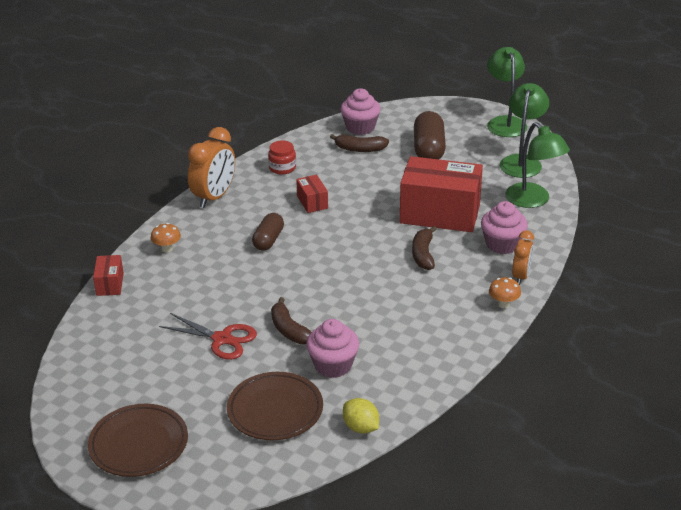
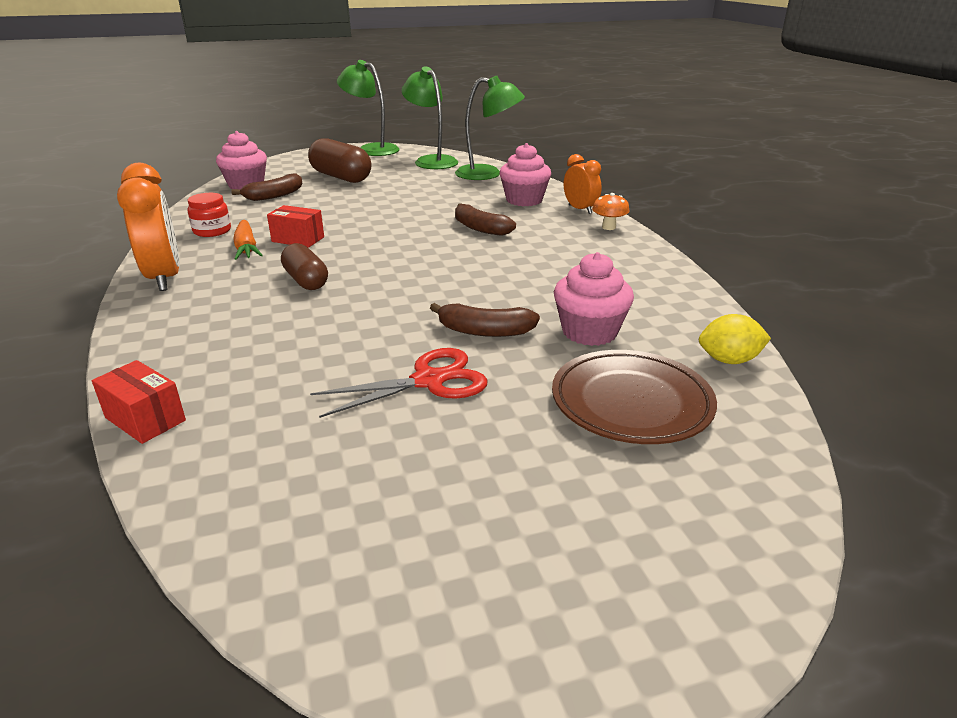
camera: 50 degrees left, 5 degrees down
(139, 444) = (573, 573): brown plate -> none
(167, 249) = (178, 343): orange mushroom -> none
(279, 194) = (246, 248): none -> orange carrot
(440, 214) = (436, 203): red box -> none

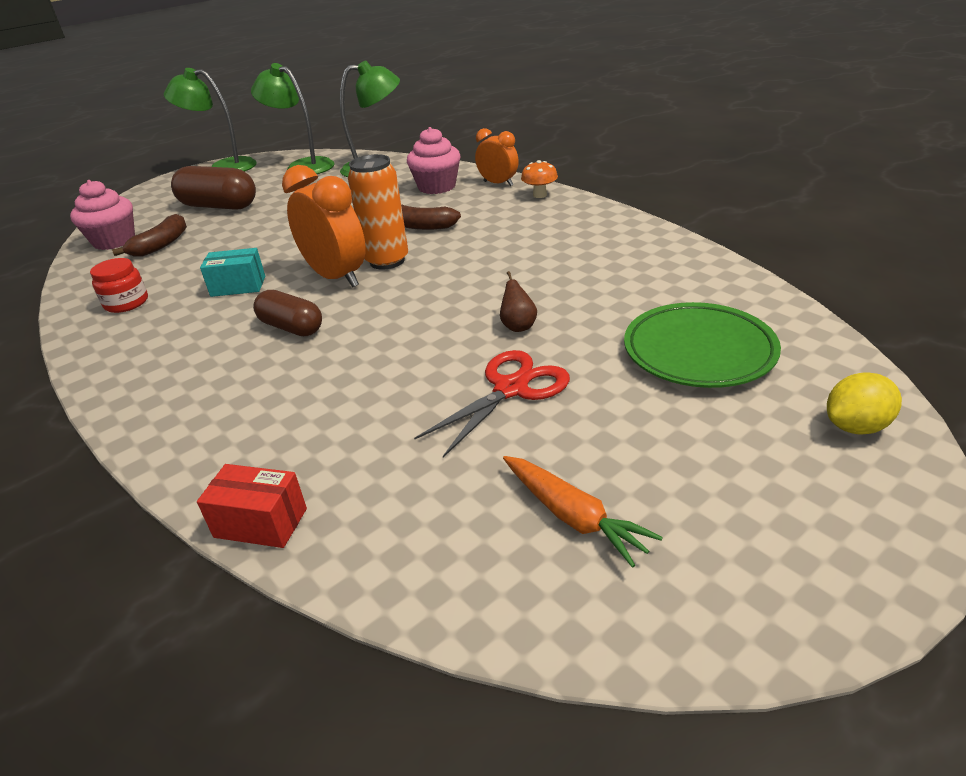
camera: 20 degrees left, 5 degrees up
(164, 278) = (123, 370): orange clock -> orange clock (336, 277)
(246, 248) = (188, 311): orange carrot -> orange carrot (573, 516)
(298, 239) = (238, 286): red box -> turquoise box
(427, 249) = (387, 261): none -> orange can
(484, 331) = (518, 326): brown banana -> brown pear
(589, 332) = (610, 299): pink cupcake -> none
(631, 403) = (699, 351): brown plate -> green plate
(729, 360) = (741, 290): yellow lemon -> yellow lemon (856, 426)

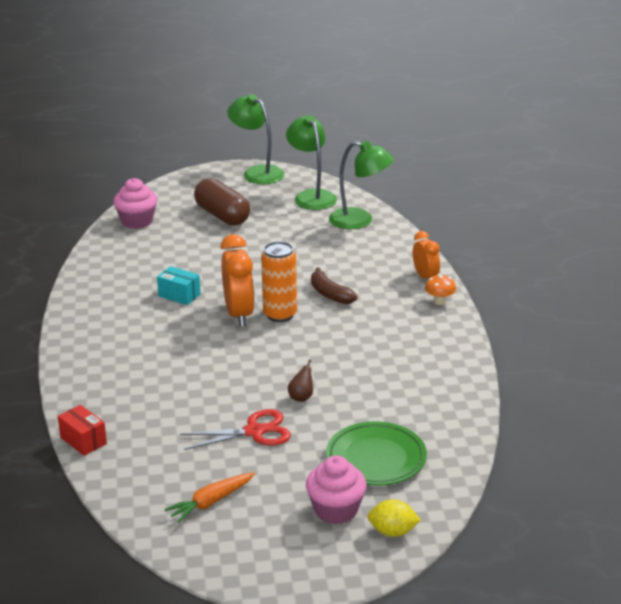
camera: 30 degrees right, 5 degrees down
(126, 303) = (111, 280): red jar -> none
(161, 245) = (161, 238): brown banana -> none
(291, 327) = (183, 340): brown capsule -> none
(437, 187) = (380, 261): pink cupcake -> pink cupcake (336, 510)
(573, 516) = (211, 502): orange carrot -> orange carrot turned 60 degrees clockwise

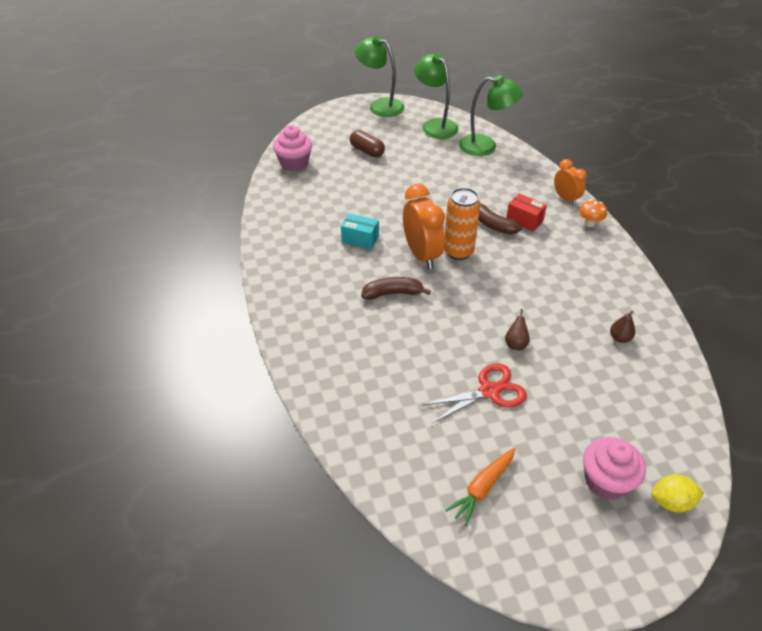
camera: 10 degrees left, 15 degrees up
(83, 440) = (329, 424): red box -> red box (524, 220)
(193, 344) = (393, 293): none -> brown banana
(222, 216) = (367, 151): brown capsule -> brown capsule, size x0.64
(376, 459) = (614, 410): green plate -> none
(415, 402) = (620, 338): none -> brown pear

